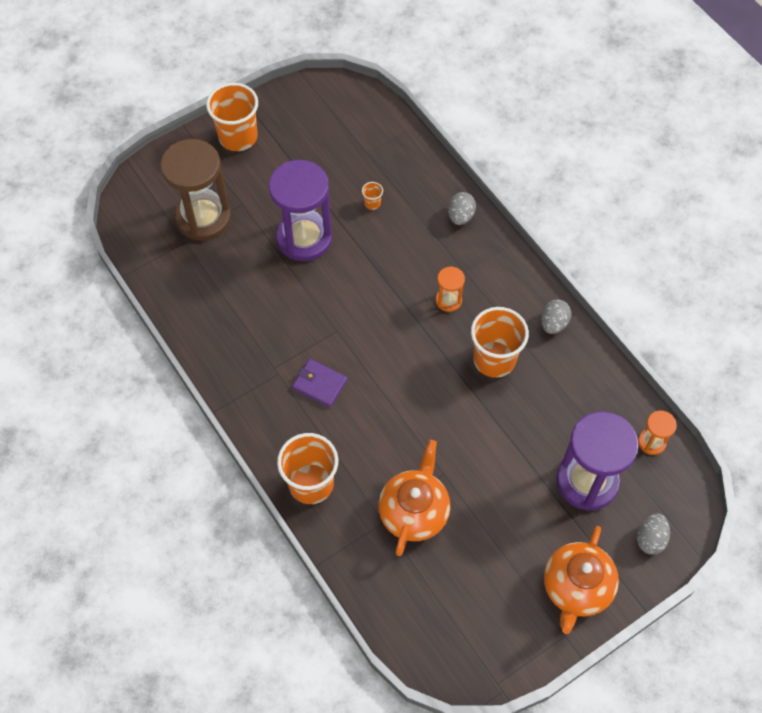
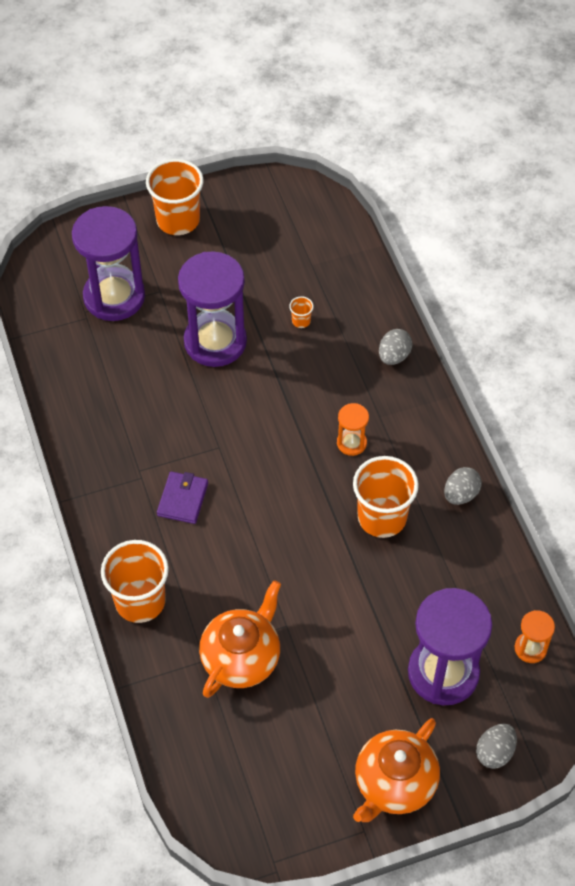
camera: 15 degrees right, 5 degrees down
(203, 218) = (114, 297): brown hourglass -> purple hourglass
(320, 384) = (183, 499): purple wallet -> purple wallet turned 60 degrees clockwise

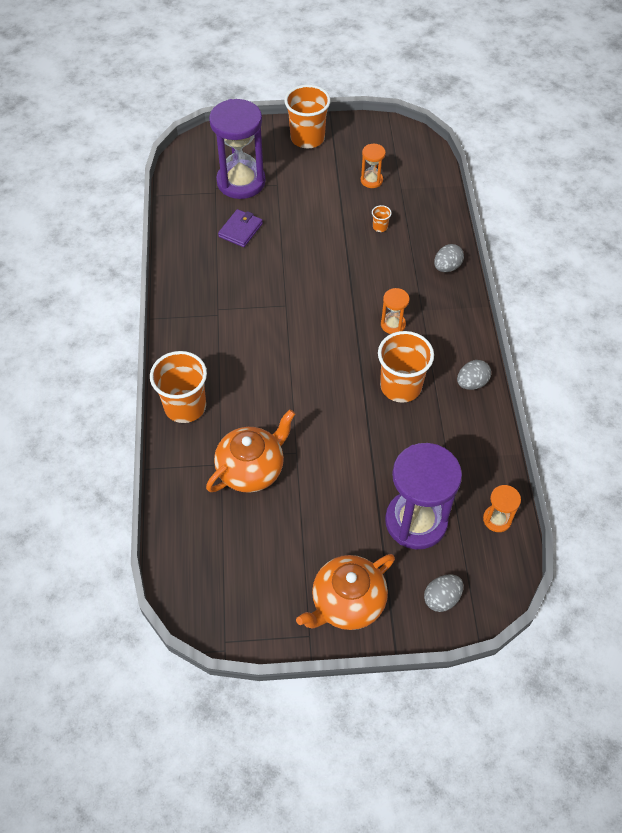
camera: 15 degrees right, 0 degrees up
(183, 499) = (244, 337): purple wallet -> purple wallet (240, 230)
(215, 342) = (308, 228): purple hourglass -> none
(273, 261) = (371, 180): none -> orange hourglass

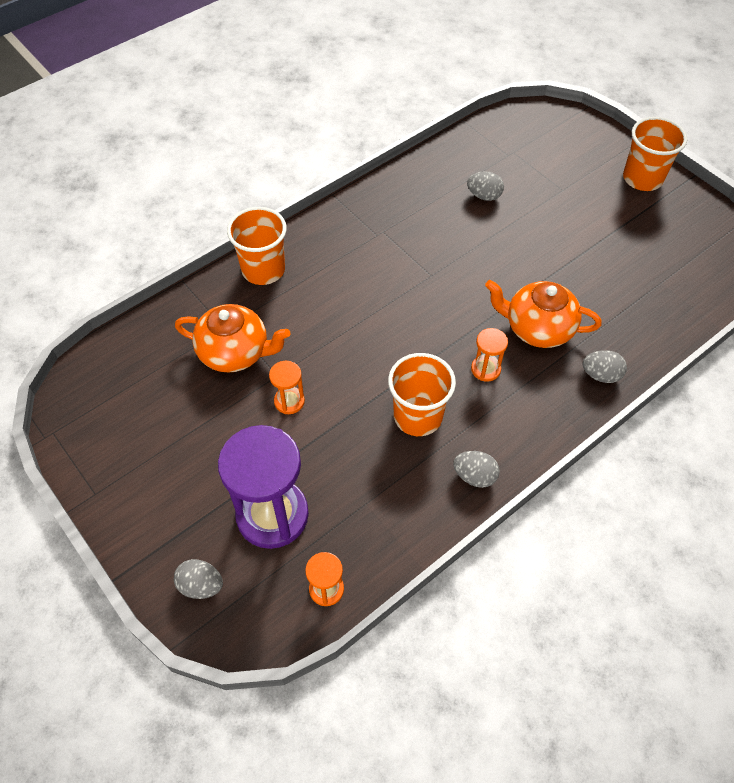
camera: 55 degrees right, 0 degrees up
(240, 230) = (484, 196): purple wallet -> grey egg
(241, 182) = (538, 164): purple hourglass -> none
(347, 602) = (147, 505): orange teapot -> orange teapot (537, 328)
(371, 180) = (645, 254): orange hourglass -> orange hourglass (289, 401)
(380, 227) = (594, 293): orange cup -> none

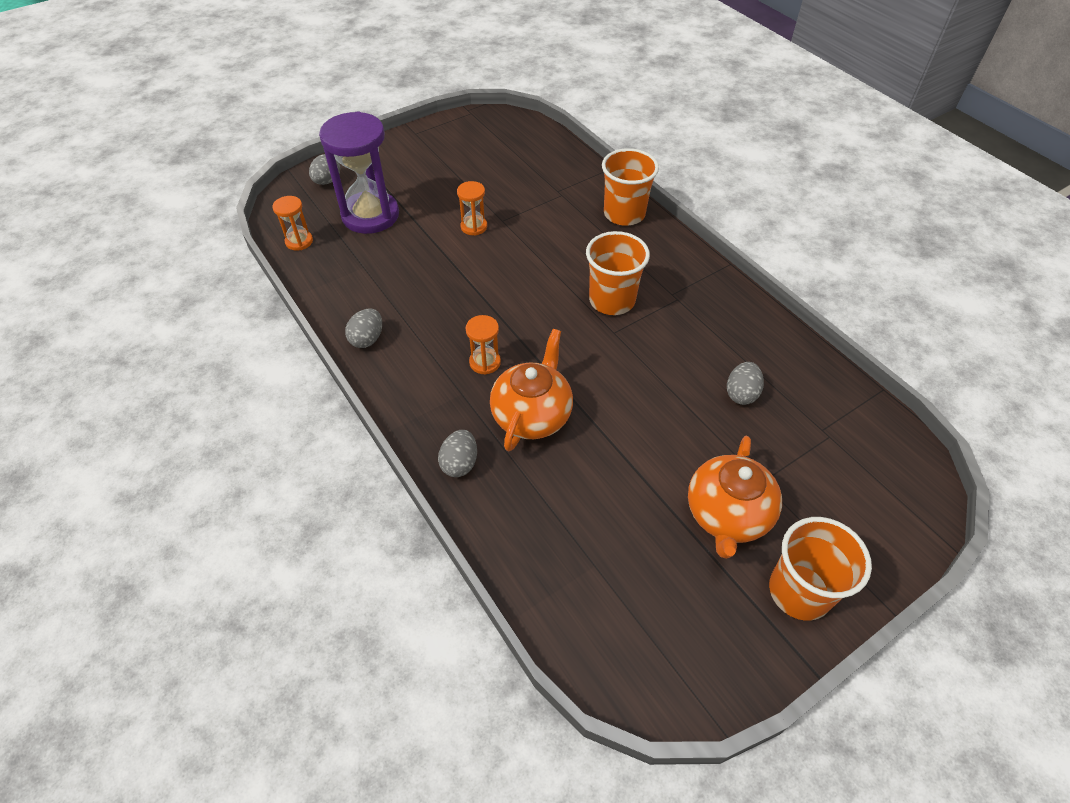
camera: 95 degrees right, 5 degrees down
(235, 352) = (530, 197): orange teapot -> orange teapot (727, 515)
(418, 416) = (440, 306): orange cup -> orange cup (612, 300)

